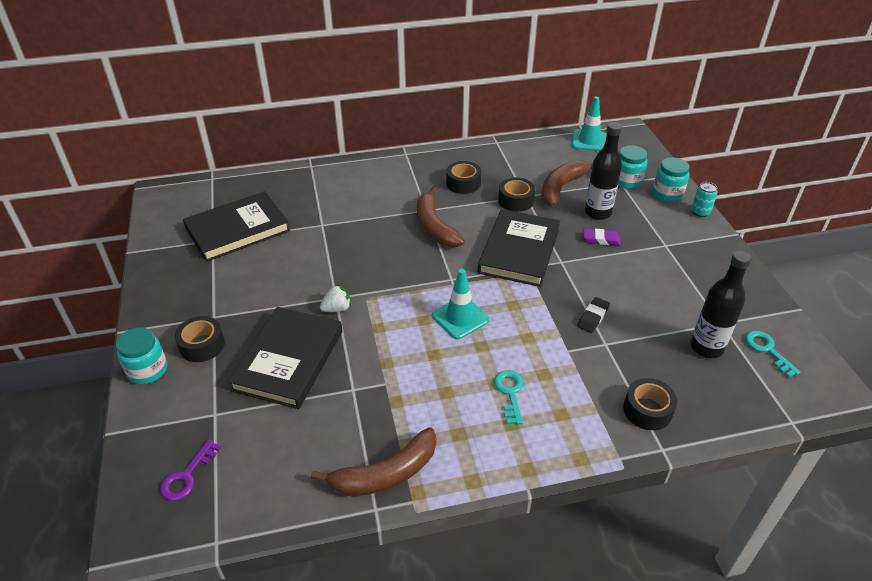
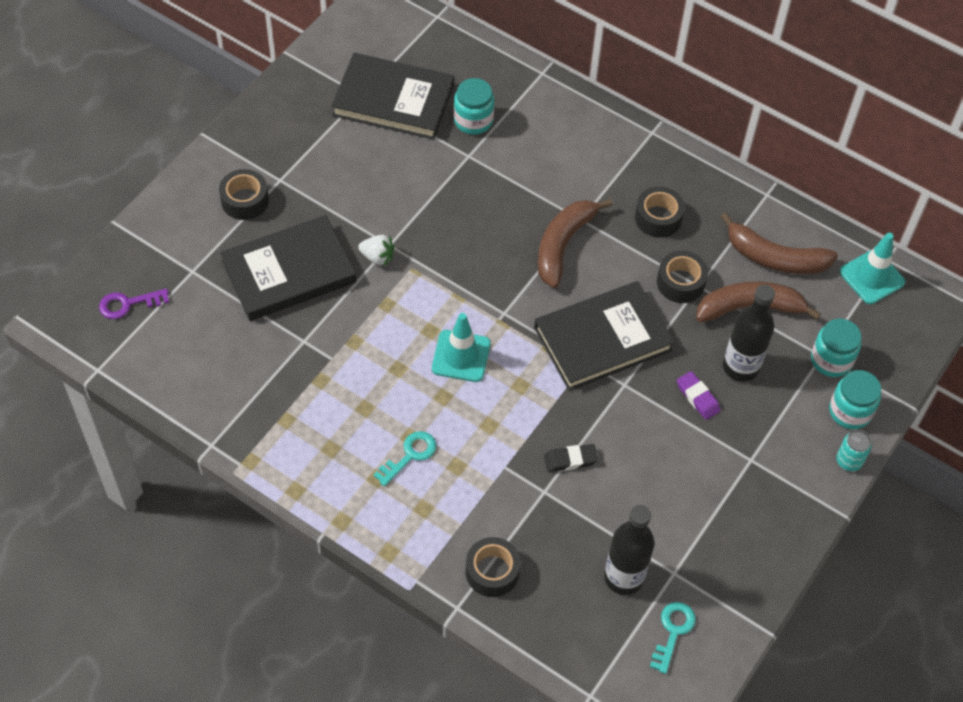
camera: 45 degrees right, 15 degrees up
(147, 370) = (187, 190): turquoise jar -> turquoise jar (473, 120)
(385, 474) = (247, 427): brown banana -> brown banana (775, 258)

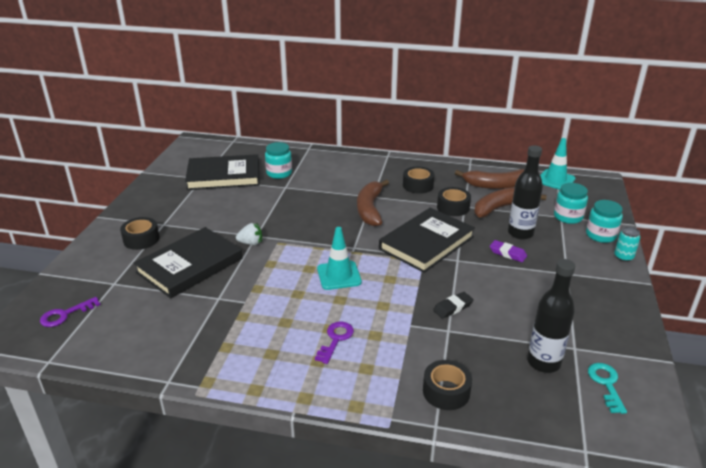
camera: 20 degrees left, 25 degrees down
(409, 455) = (335, 339): turquoise key -> purple key

